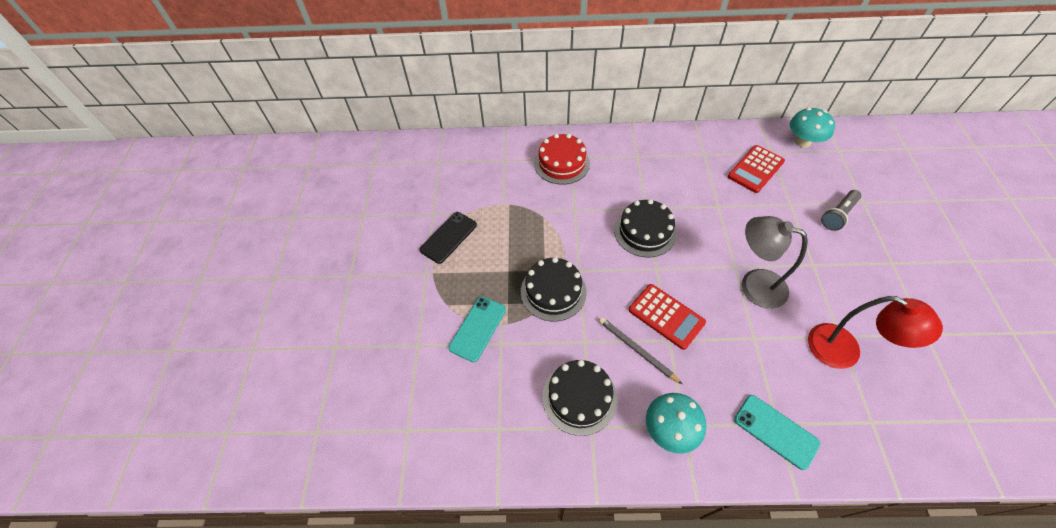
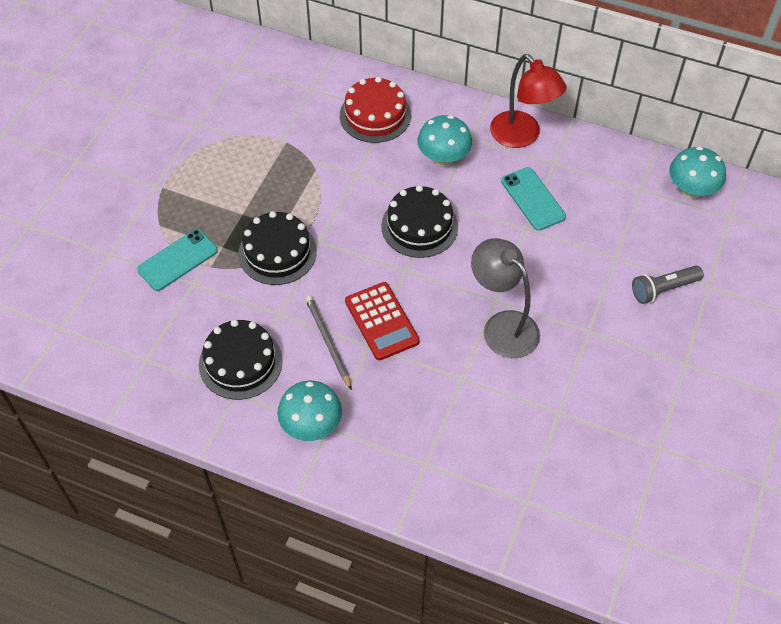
camera: 20 degrees right, 0 degrees up
(448, 237) = (199, 155): black phone -> none
(629, 177) = (443, 158): none -> turquoise mushroom
(755, 169) = (604, 202): red calculator -> none
(775, 431) = (418, 469): turquoise phone -> turquoise phone (533, 199)
(844, 351) = (551, 427): red lamp -> red lamp (522, 136)

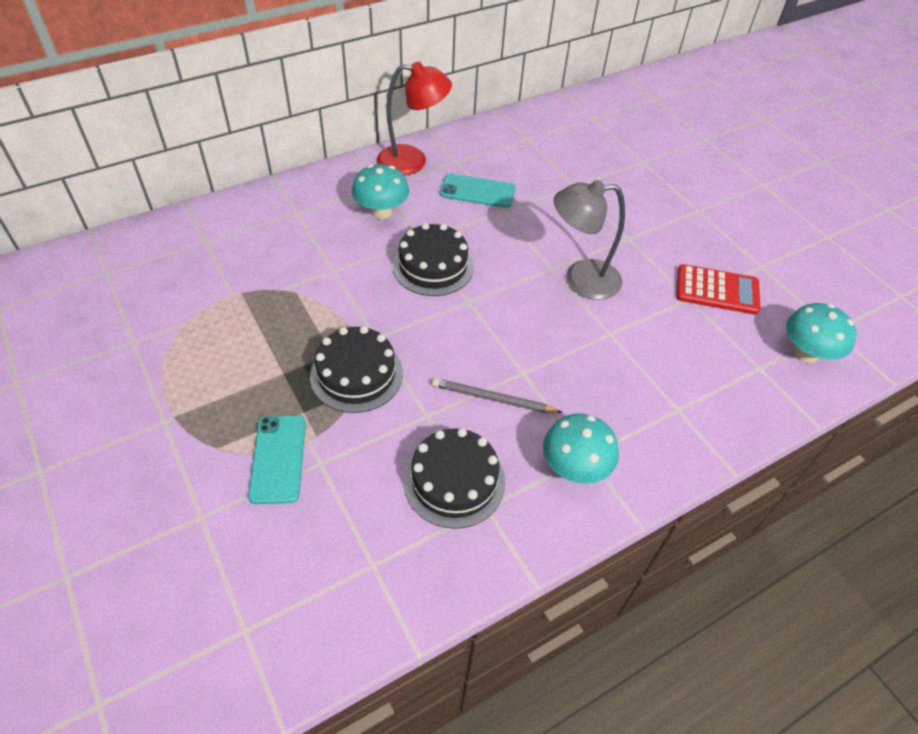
camera: 55 degrees left, 5 degrees down
(375, 115) = (287, 222): red cake -> none
(381, 321) = (506, 349): red calculator -> red calculator (717, 290)
(663, 289) = (625, 181): grey flashlight -> none
(691, 190) = (554, 119): turquoise mushroom -> turquoise mushroom (806, 353)

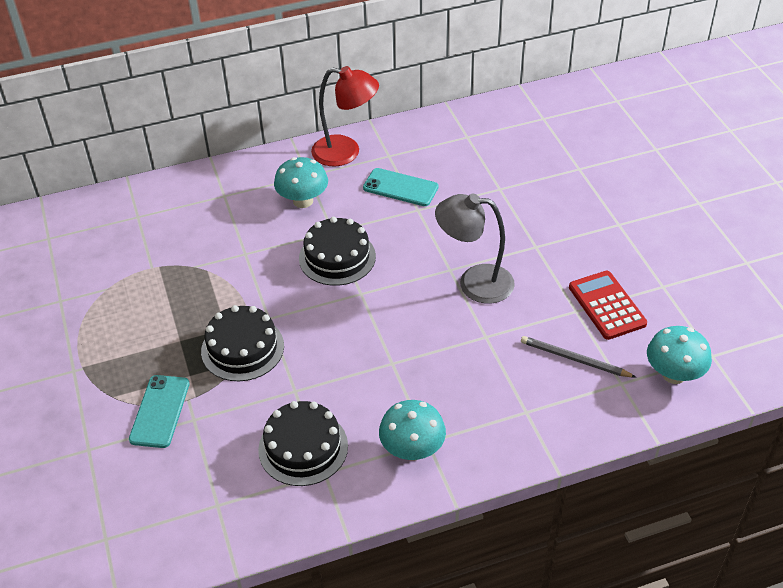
camera: 15 degrees right, 5 degrees down
(493, 399) = (357, 383): grey pencil -> grey pencil (574, 359)
(717, 290) = (607, 305): red calculator -> red calculator turned 135 degrees counterclockwise

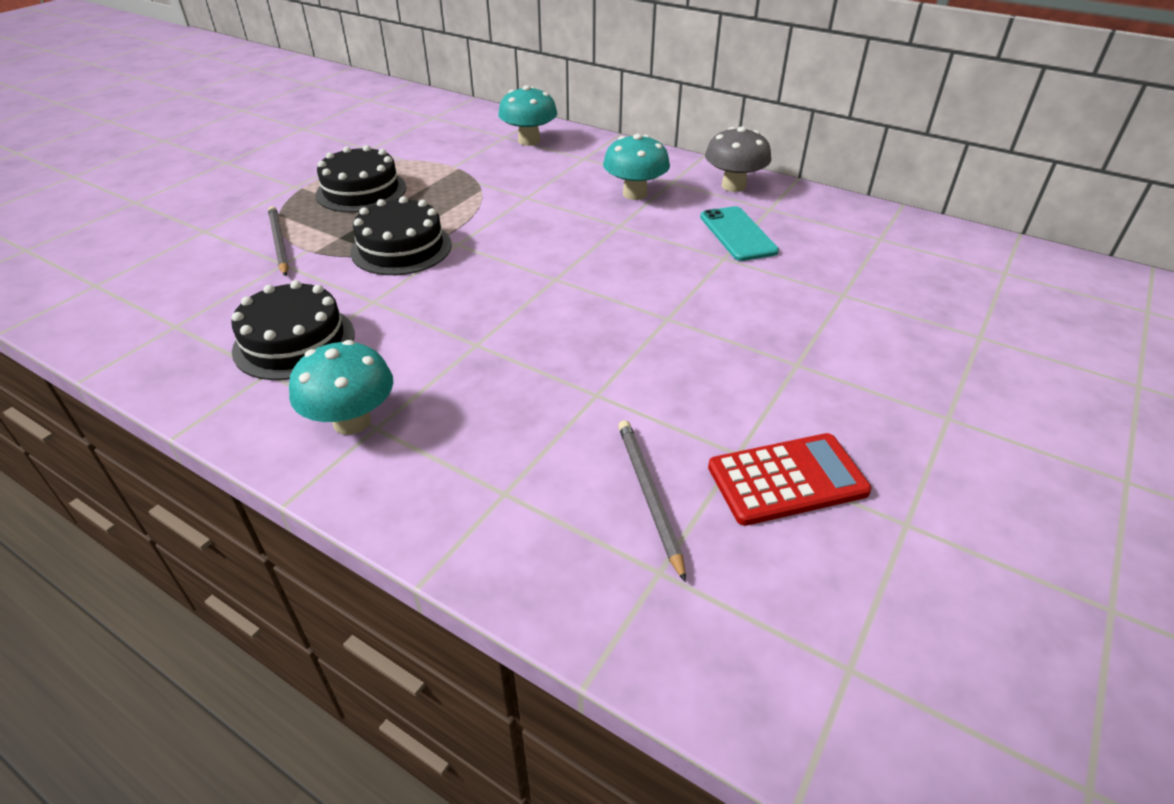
camera: 50 degrees right, 5 degrees down
(160, 411) = (279, 243): turquoise phone -> grey pencil
(337, 257) = (587, 243): black cake -> black cake (361, 191)
(346, 152) = (733, 186): red lamp -> grey mushroom
(474, 283) = (671, 345): grey lamp -> none
(607, 305) = (787, 480): red calculator -> red calculator turned 45 degrees clockwise
(674, 374) = (748, 632): turquoise mushroom -> turquoise mushroom (529, 141)

